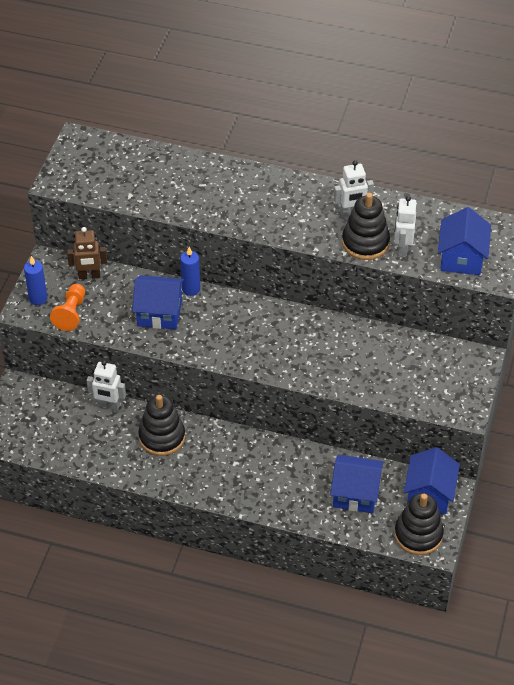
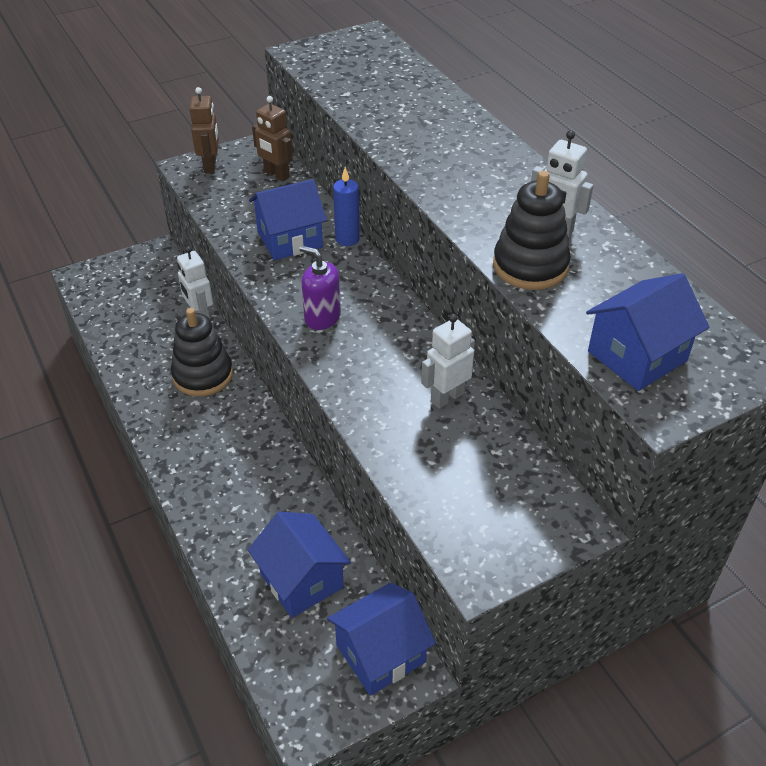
camera: 45 degrees right, 5 degrees down
(38, 298) = (210, 166): blue candle -> brown robot
(71, 313) = (217, 192): orange pawn -> none
(159, 313) = (290, 239): blue house -> blue house turned 75 degrees counterclockwise
(242, 346) = (322, 317): none -> purple soap dispenser
(402, 248) = (570, 298): white robot -> white robot (447, 397)
(418, 535) = (308, 690): black stacking toy -> none

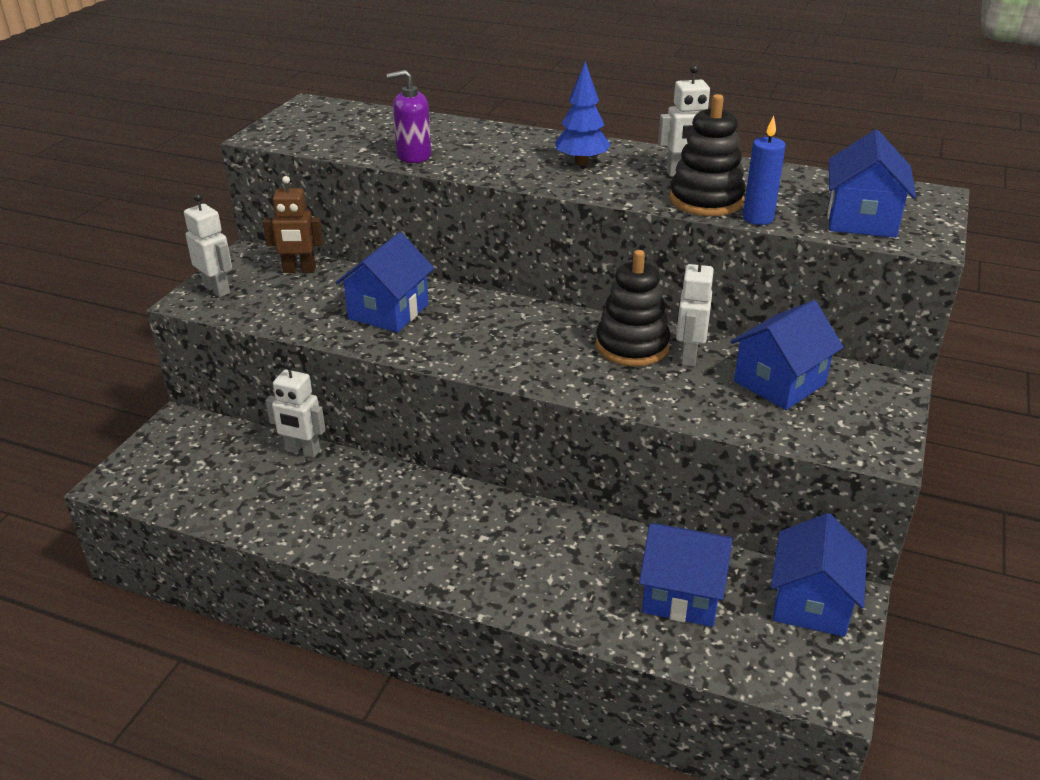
camera: 40 degrees left, 10 degrees down
(203, 375) = (372, 495): black stacking toy -> black stacking toy (632, 346)
(210, 166) = (217, 289): brown robot -> white robot
(322, 317) = (506, 352): purple soap dispenser -> purple soap dispenser (413, 155)
(347, 239) = (441, 289): blue candle -> blue candle (758, 218)
(484, 463) = (779, 383): none -> blue house
(486, 179) = (581, 162): none -> blue tree

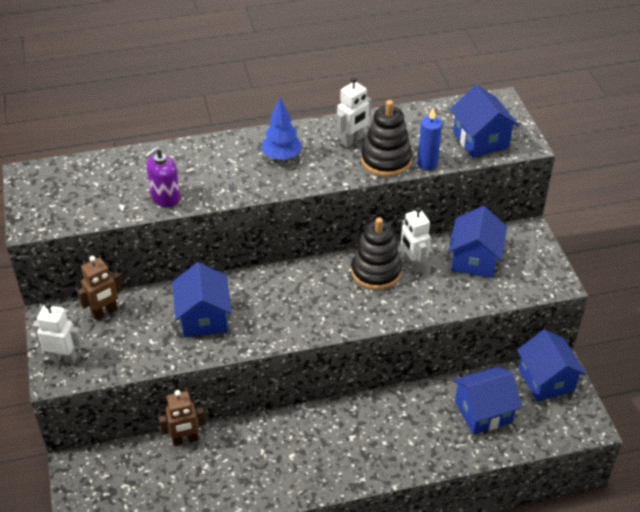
camera: 35 degrees left, 10 degrees up
(302, 451) = (185, 440): white robot -> brown robot

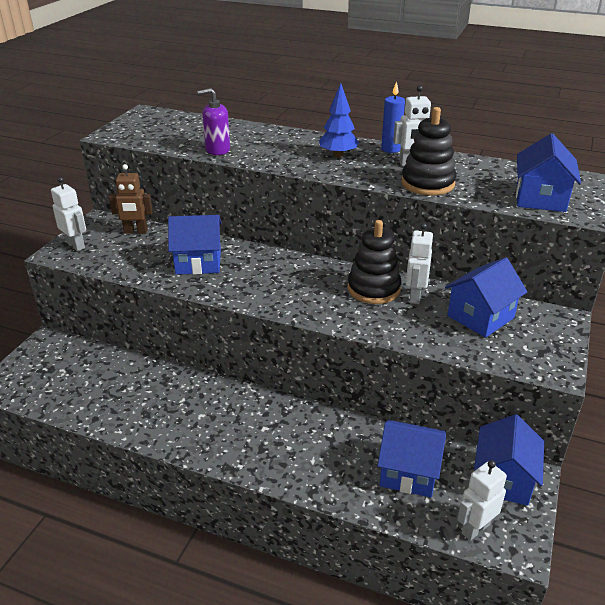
camera: 35 degrees right, 10 degrees down
(185, 440) = (136, 362): brown robot -> none
(204, 318) = (198, 262): blue house -> blue house turned 60 degrees clockwise
(427, 164) = (465, 197): blue candle -> blue candle (390, 149)
(555, 428) = (475, 528): none -> white robot

